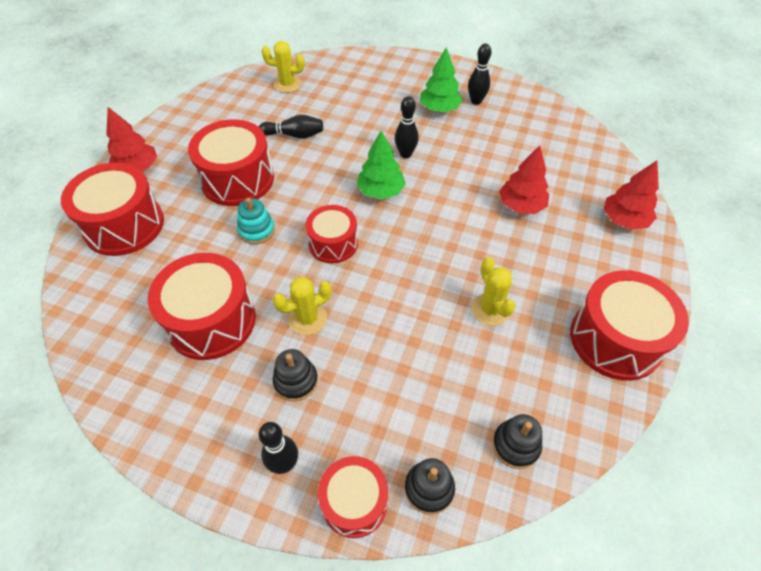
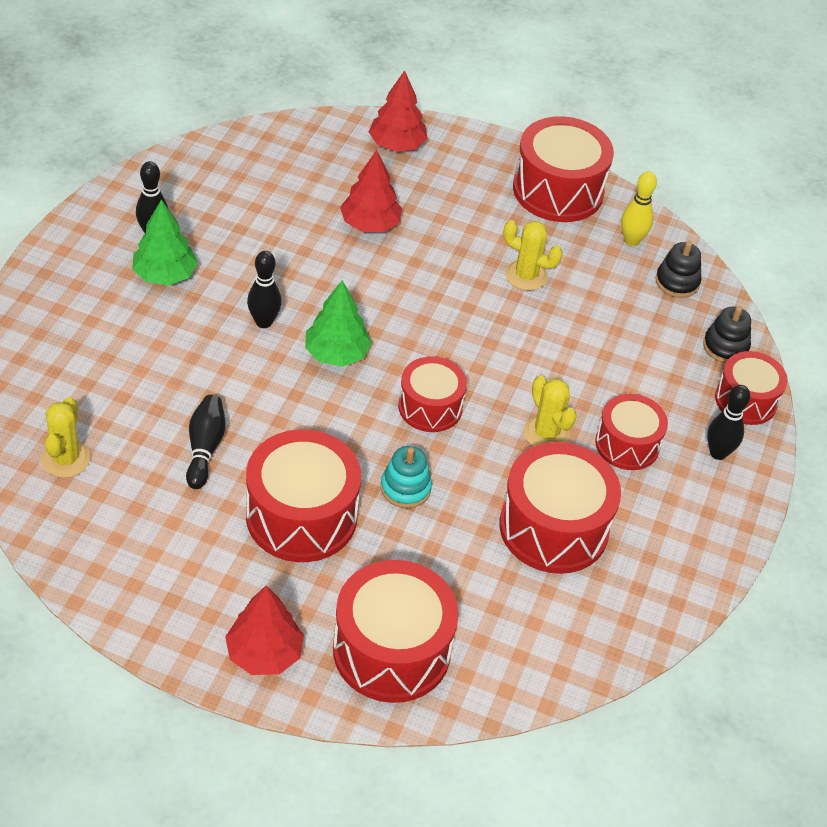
camera: 95 degrees left, 5 degrees down
(296, 381) = (627, 444): black stacking toy -> red drum
(490, 309) = (526, 275): yellow cactus -> yellow cactus turned 45 degrees clockwise
(565, 403) = (631, 240): none -> yellow bowling pin

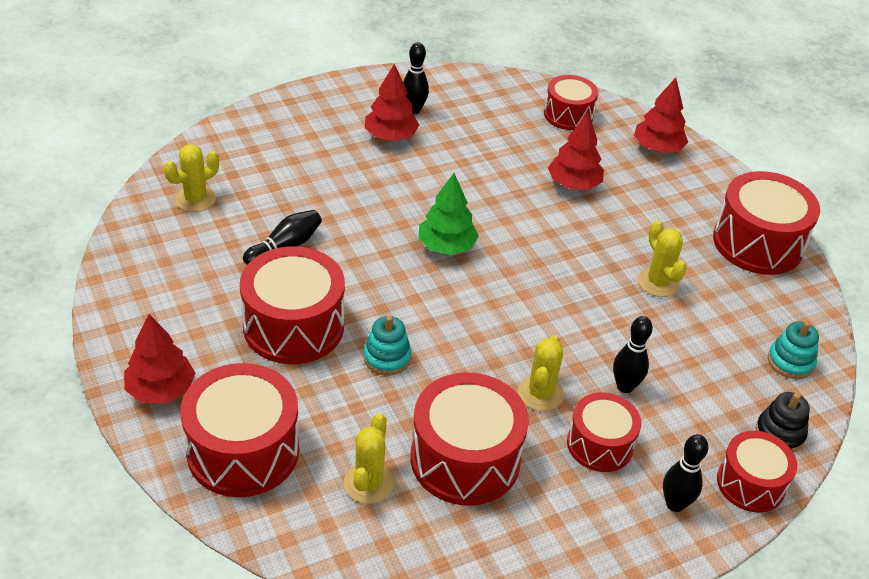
camera: 45 degrees right, 5 degrees down
(165, 275) = (390, 136): green tree -> red tree
(264, 322) = (420, 199): black bowling pin -> black bowling pin (625, 386)
(430, 407) = (472, 319): red drum -> red drum (568, 115)
(511, 601) = (368, 483): none -> yellow cactus
(631, 240) = (783, 310): yellow bowling pin -> none
(677, 282) = (790, 362): black stacking toy -> turquoise stacking toy

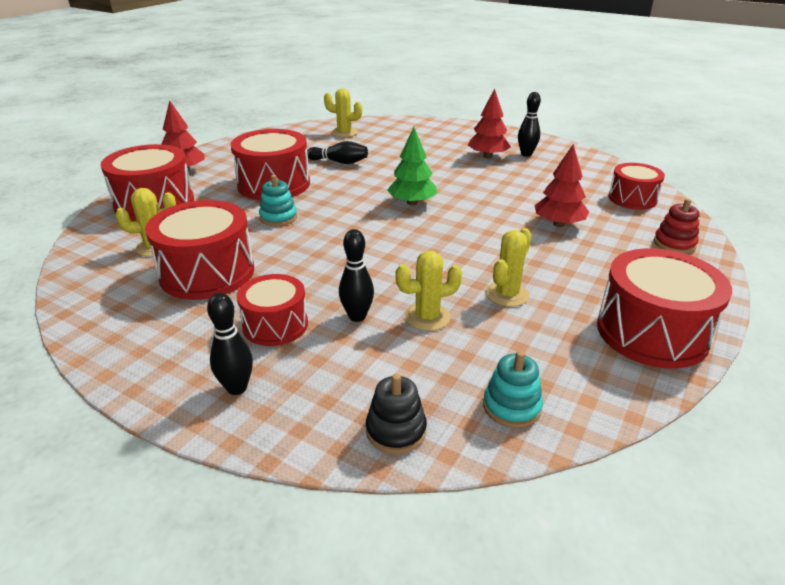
camera: 60 degrees right, 10 degrees down
(540, 393) = (305, 281): yellow cactus -> yellow cactus (427, 317)
(657, 148) = (674, 243): red tree -> red stacking toy
(750, 483) = (304, 430): red drum -> none

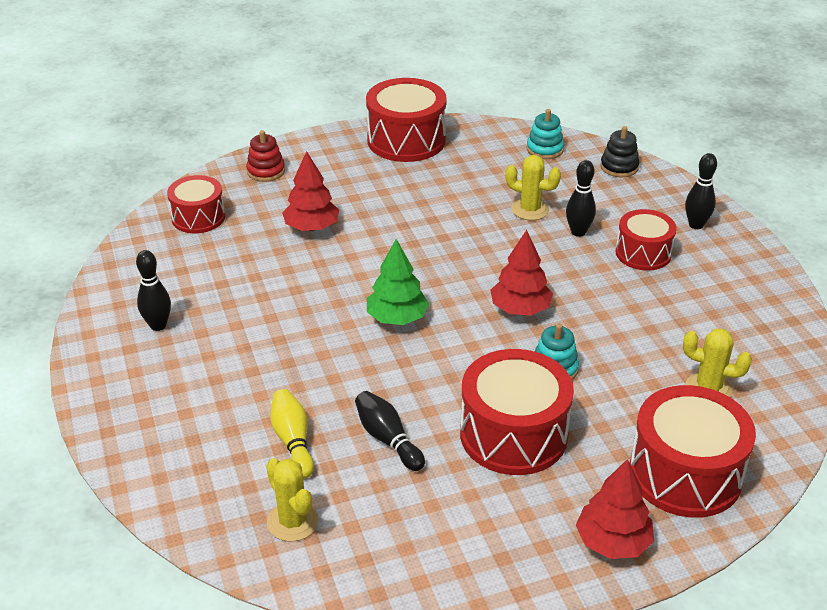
camera: 140 degrees left, 5 degrees up
(207, 272) = (671, 328): red drum -> none
(383, 148) = (293, 441): none -> yellow bowling pin
(488, 156) = (203, 346): red tree -> red tree (520, 309)
(507, 294) = (453, 198): yellow cactus -> none

